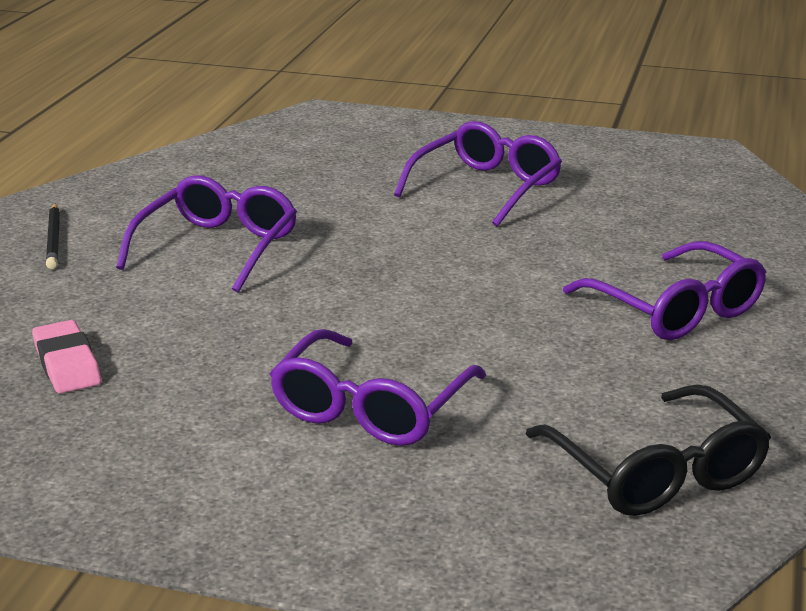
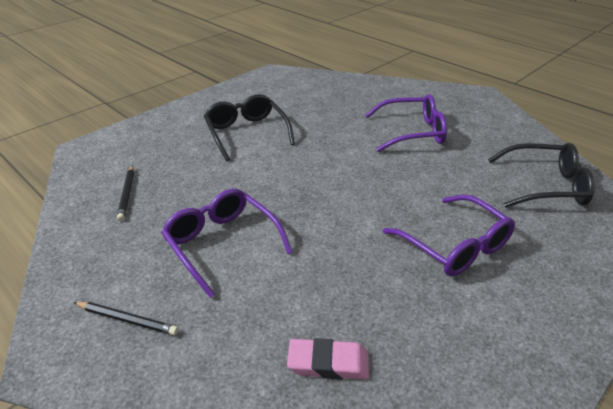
camera: 60 degrees left, 10 degrees up
(258, 167) = (127, 194): none -> black pencil
(487, 187) = (246, 133): purple glasses -> black glasses

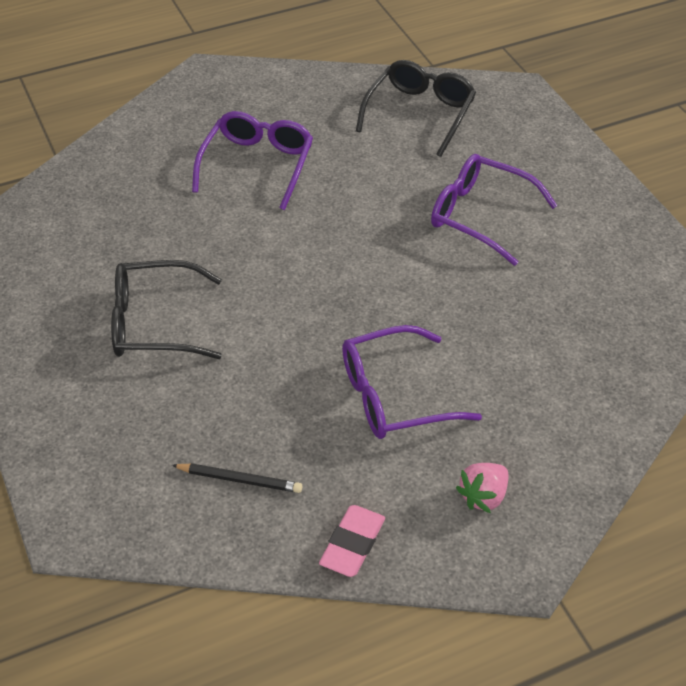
camera: 70 degrees left, 10 degrees up
(127, 320) = (483, 496): black pencil -> pink strawberry
(328, 363) = (590, 352): pink eraser -> pink eraser (352, 544)
(455, 246) = (480, 215): purple glasses -> purple glasses turned 135 degrees counterclockwise

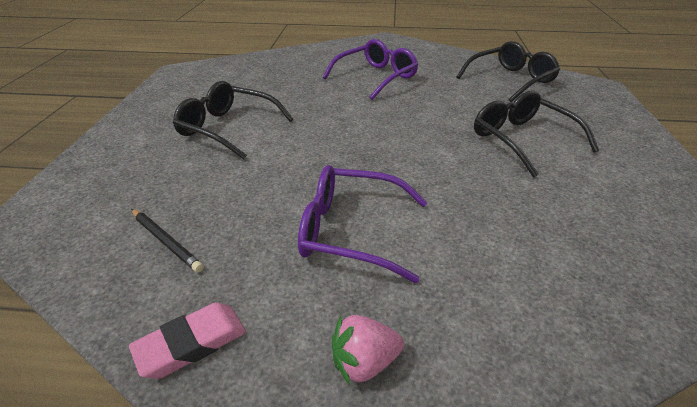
camera: 30 degrees right, 10 degrees down
(480, 215) = (522, 140): purple glasses -> black glasses

